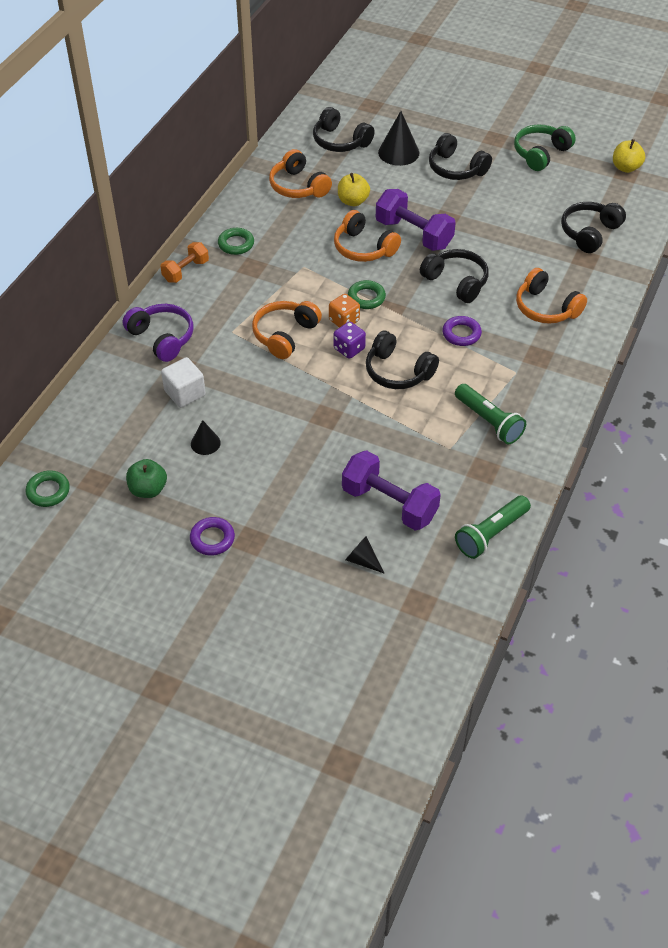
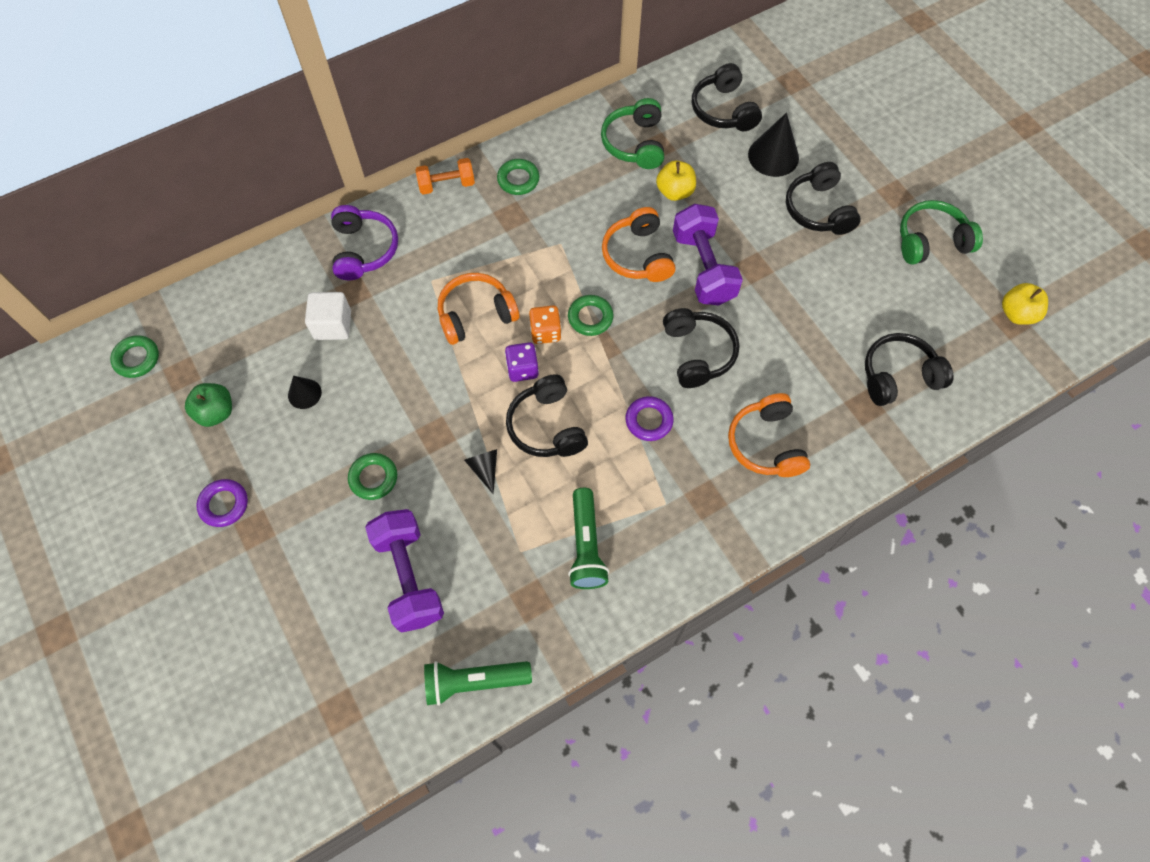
camera: 35 degrees right, 15 degrees up
(298, 186) = (635, 143): orange headphones -> green headphones
(307, 464) = (373, 478): none -> green ring
(362, 560) = (330, 623): black cone -> black cone (484, 468)

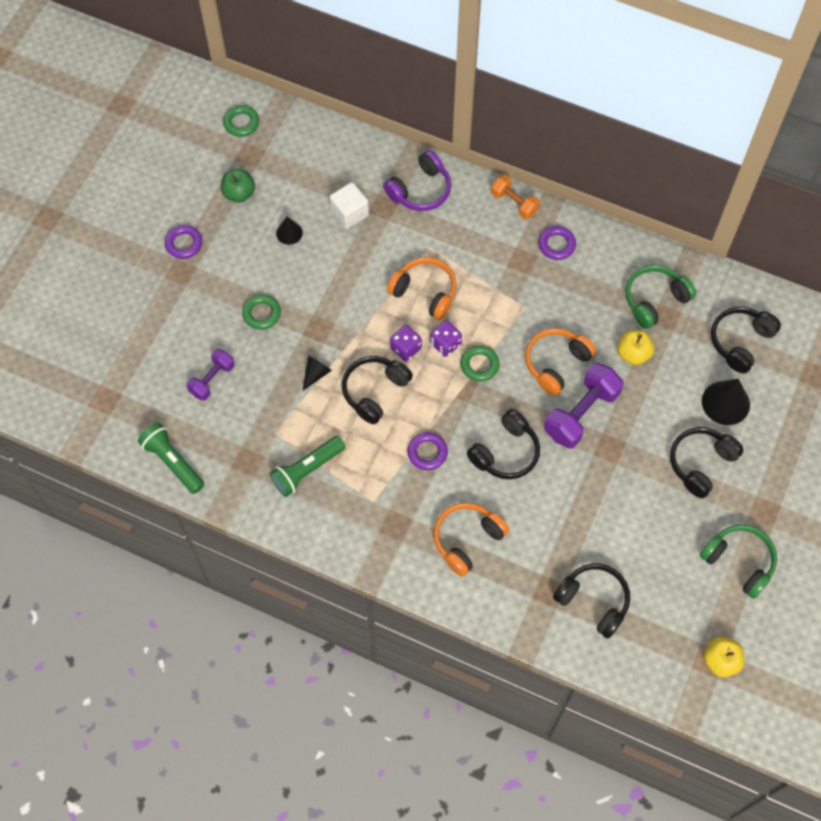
camera: 55 degrees right, 0 degrees up
(409, 577) = (212, 379): purple dumbbell -> purple dumbbell, size x0.60
(518, 180) = (556, 245): green ring -> purple ring
(545, 332) = (445, 344): orange dice -> purple dice

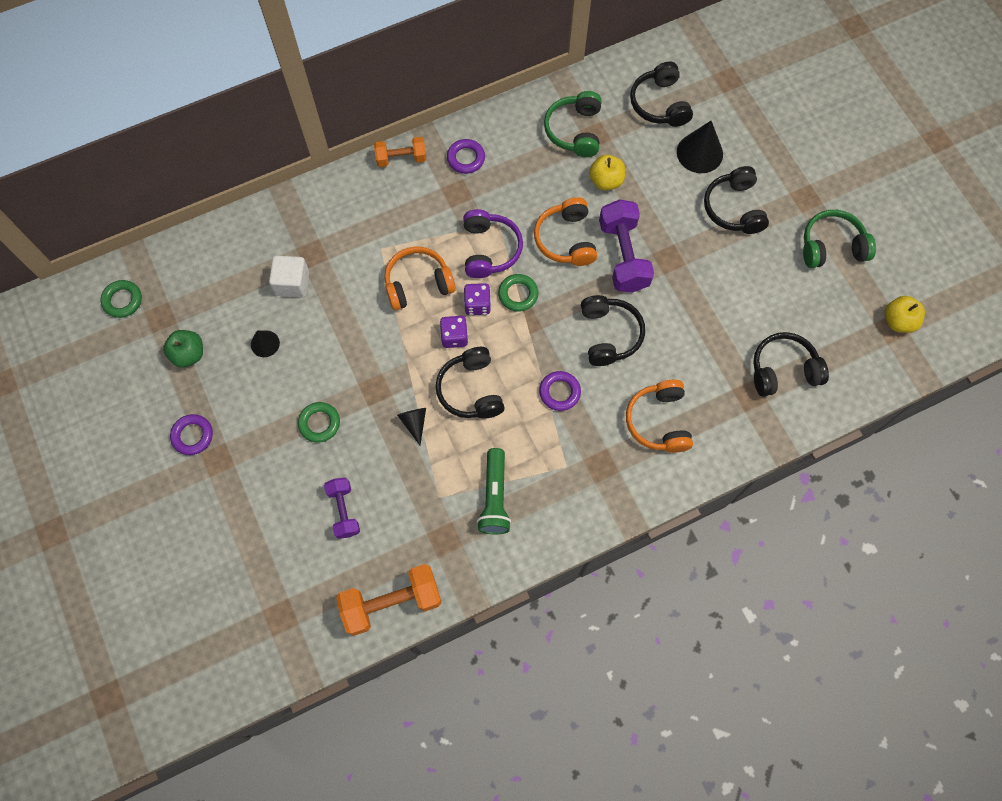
camera: 50 degrees left, 5 degrees up
(173, 462) = (392, 602): green flashlight -> orange dumbbell
(420, 190) = (323, 215): purple headphones -> purple headphones (489, 249)

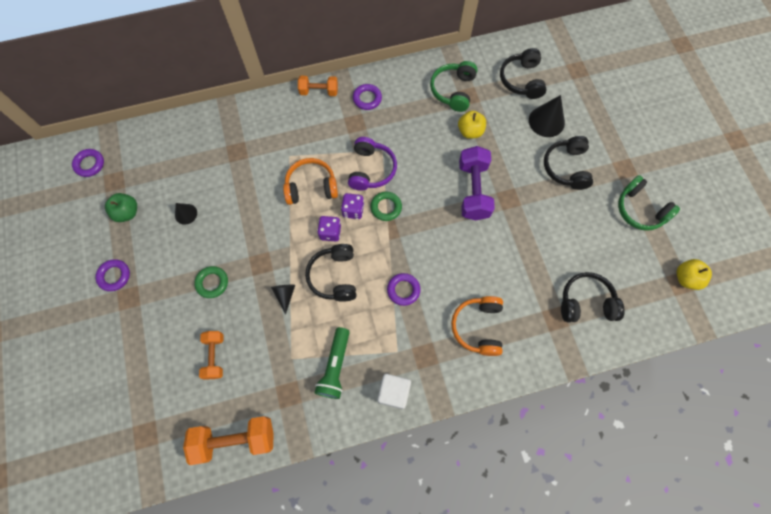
camera: 10 degrees right, 0 degrees up
(122, 300) = (89, 164): green ring -> purple ring
(292, 283) = (217, 171): white cube -> white cube (394, 392)
(344, 511) = (215, 356): purple dumbbell -> orange dumbbell
(566, 239) = (431, 171): orange headphones -> none
(609, 334) = (451, 250): black headphones -> none
(831, 246) = (640, 209): green headphones -> green headphones turned 135 degrees counterclockwise

